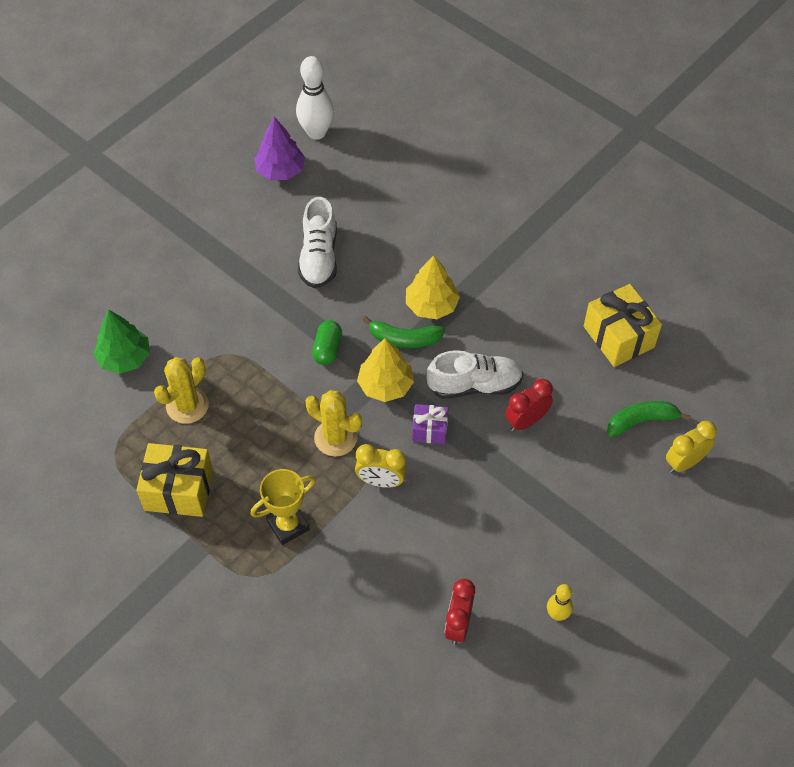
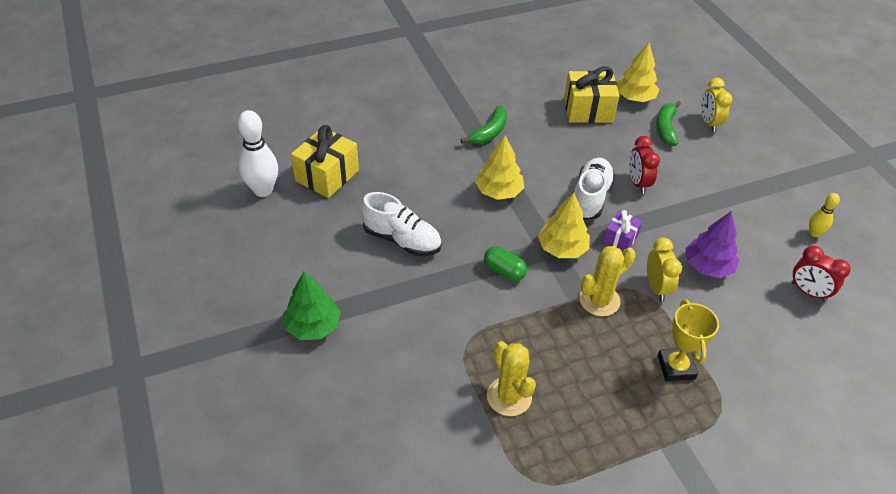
camera: 65 degrees left, 10 degrees down
(125, 358) = (421, 429): green tree -> green tree (313, 326)
(179, 490) = (603, 439): yellow gift -> yellow gift (327, 176)
(280, 170) = (285, 229): purple tree -> purple tree (707, 266)
(381, 481) = (656, 287): yellow clock -> yellow clock turned 45 degrees counterclockwise
(404, 339) = (522, 220): green banana -> green banana (489, 132)
(676, 374) = (634, 98): none -> yellow tree

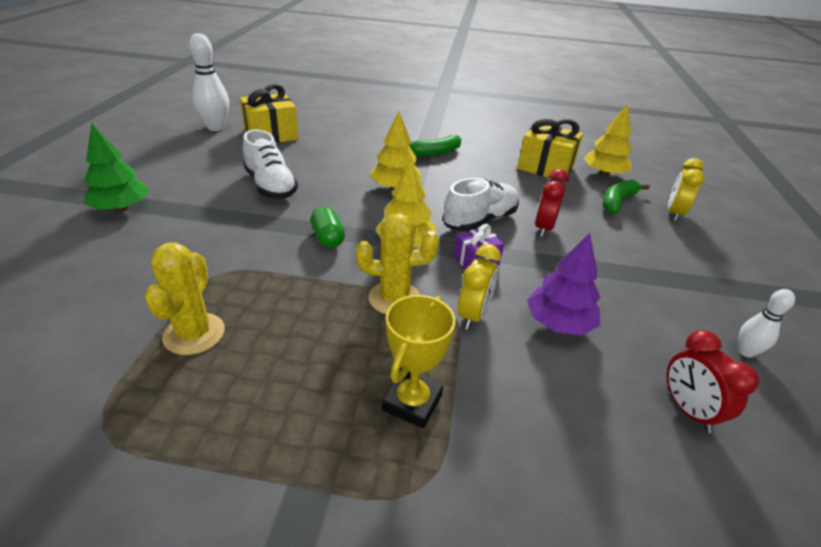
camera: 30 degrees right, 10 degrees down
(814, 233) = (746, 352): yellow bowling pin -> white bowling pin

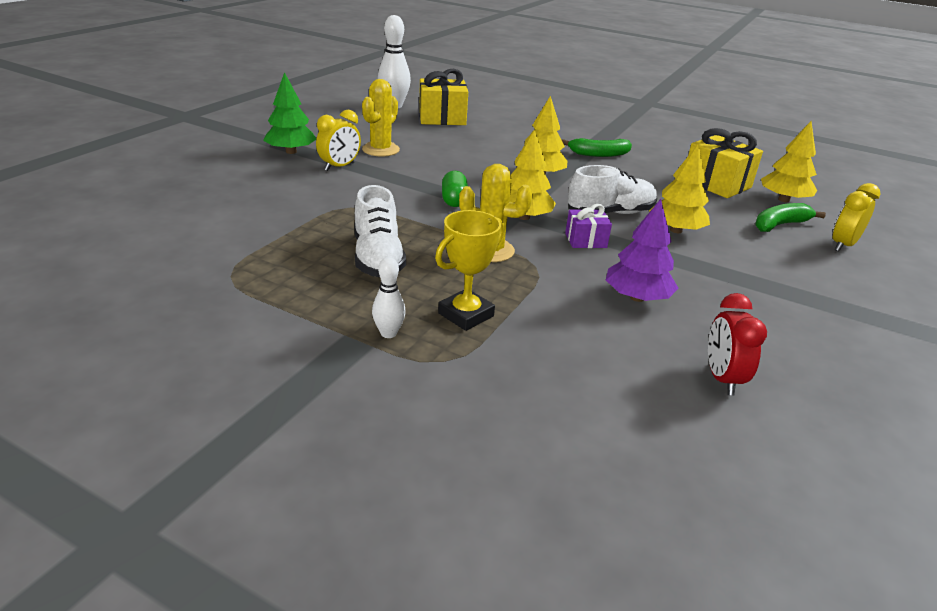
camera: 20 degrees right, 5 degrees down
(194, 334) = (314, 239): yellow cactus -> yellow cactus (381, 150)
(270, 186) = (422, 156): white shoe -> white shoe (378, 258)
(473, 315) = (556, 275): yellow clock -> yellow clock (339, 167)
(544, 228) = (675, 230): red clock -> yellow tree
(746, 352) = (826, 358): white bowling pin -> white bowling pin (388, 333)

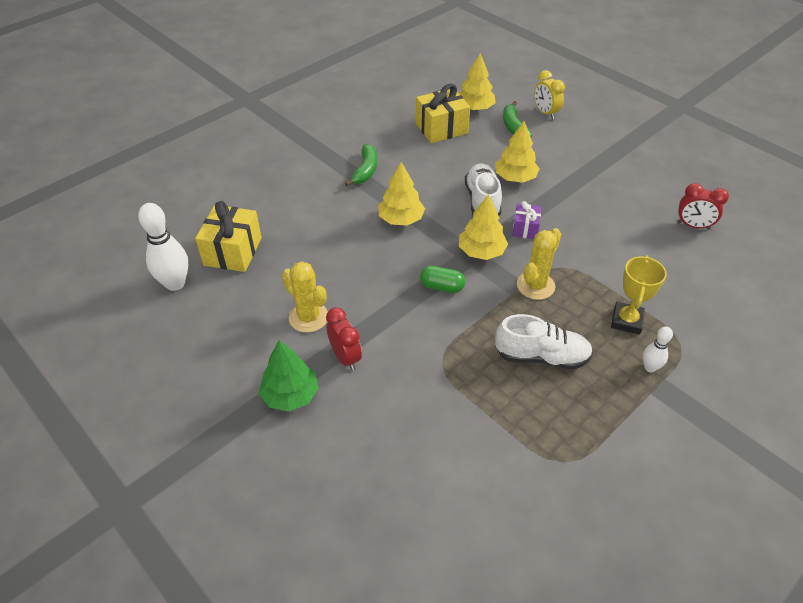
camera: 70 degrees left, 15 degrees up
(339, 167) = (345, 357): yellow clock -> red clock
(466, 315) = (626, 321): yellow trophy -> yellow trophy turned 45 degrees clockwise
(637, 297) = (606, 229): purple tree -> none

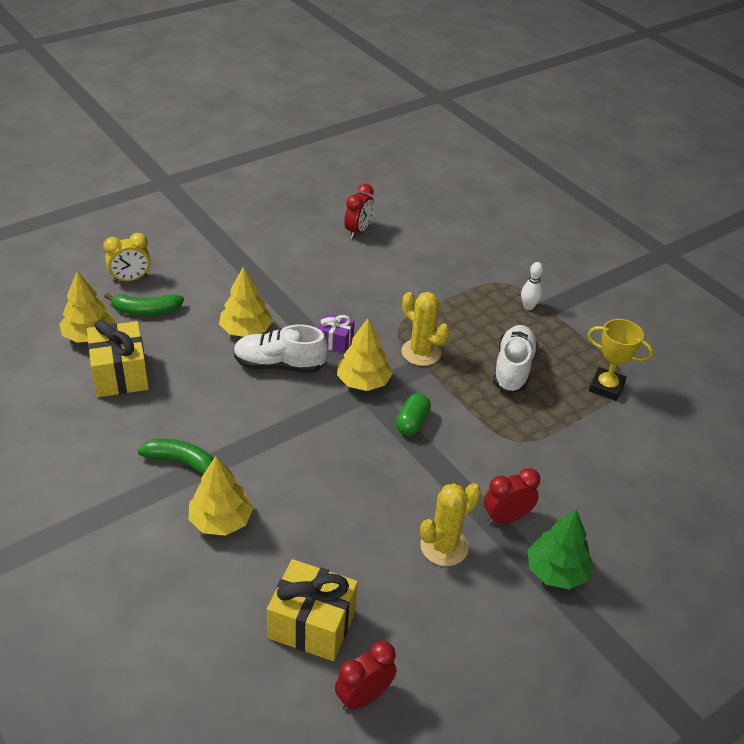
camera: 85 degrees left, 5 degrees down
(175, 284) = (364, 697): white bowling pin -> red clock
(401, 219) = (292, 440): yellow tree -> yellow tree (221, 520)
(626, 321) = (474, 305): yellow trophy -> yellow trophy (606, 387)

